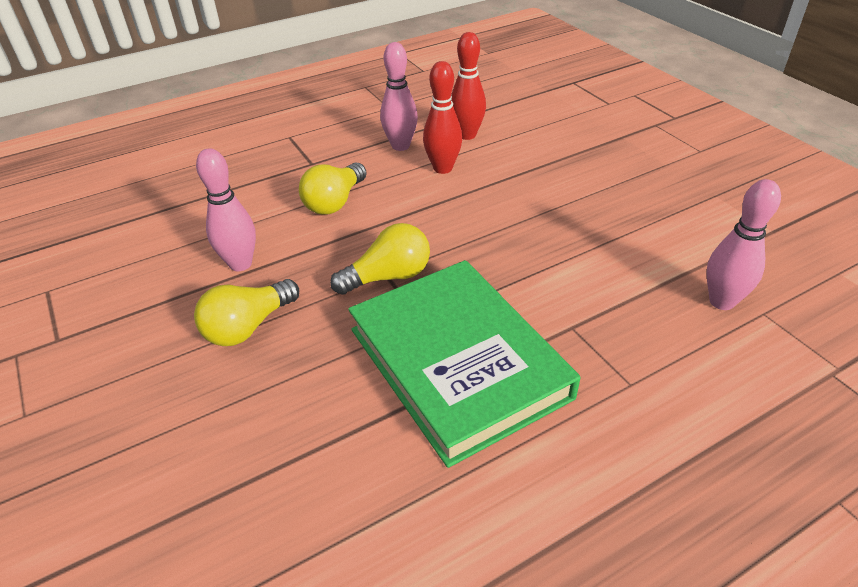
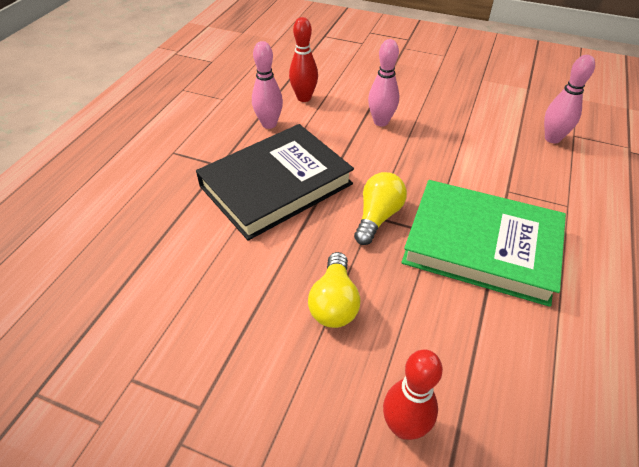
camera: 40 degrees left, 5 degrees up
(240, 264) = (268, 264): pink bowling pin -> pink bowling pin (381, 122)
(335, 202) = (276, 185): yellow light bulb -> black book
(443, 168) = (318, 128): red bowling pin -> red bowling pin (404, 427)

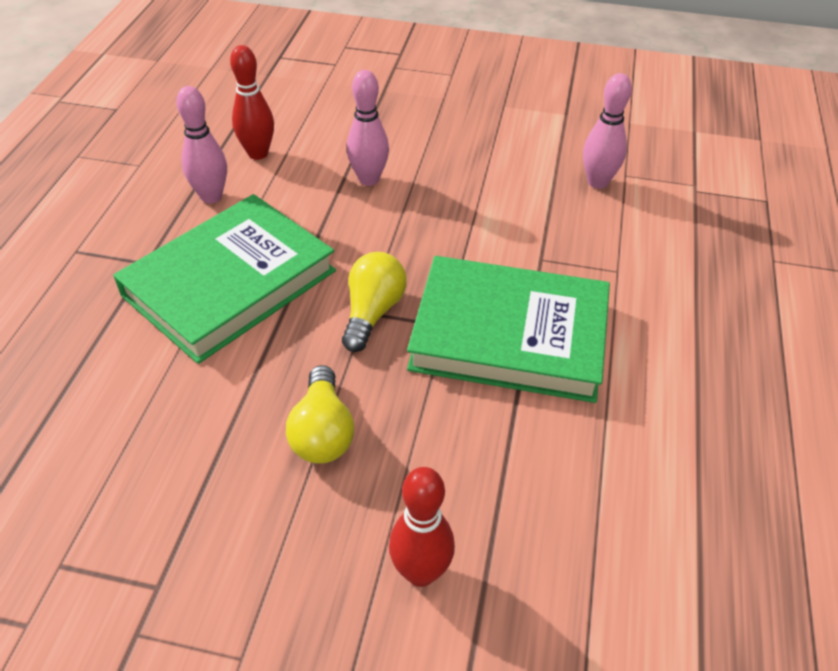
camera: 10 degrees left, 0 degrees up
(276, 185) = (230, 283): black book -> green book

